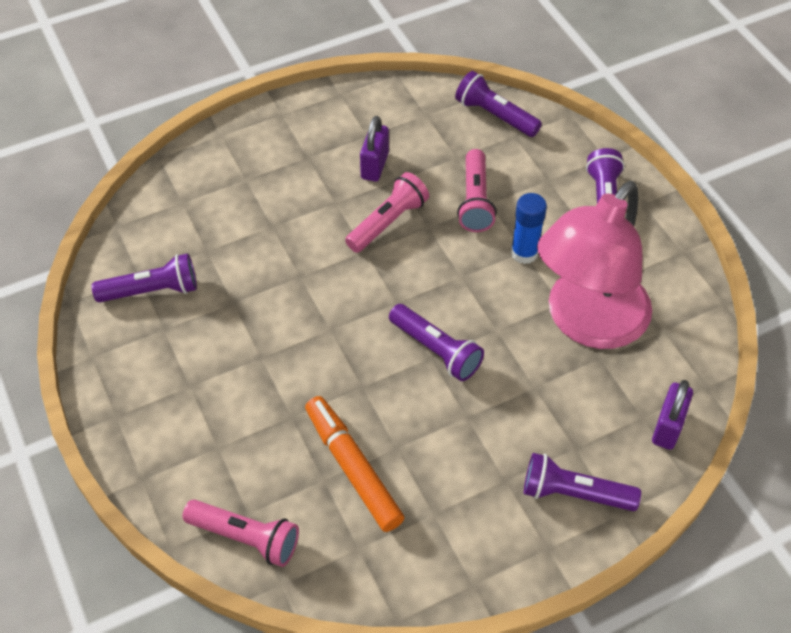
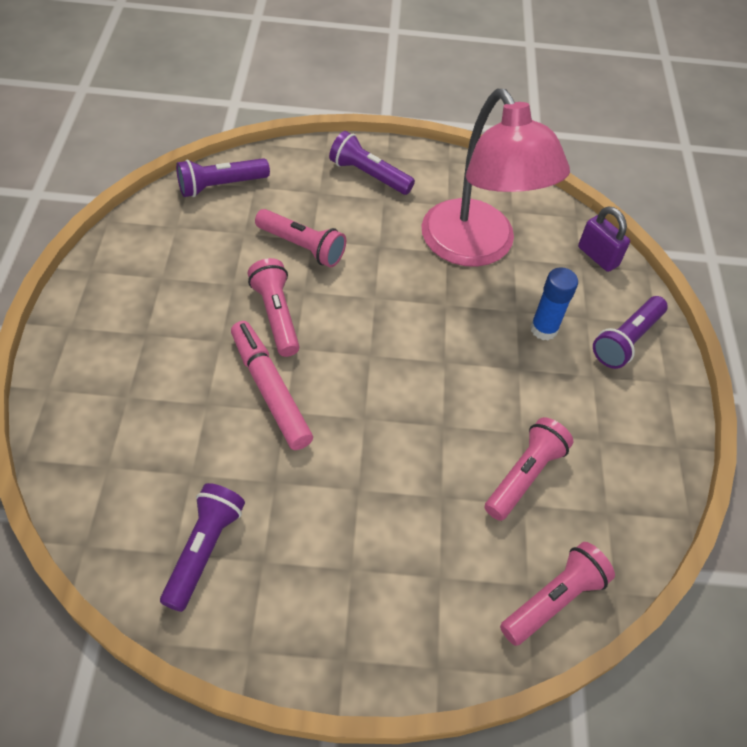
camera: 65 degrees left, 0 degrees up
(312, 256) = (270, 390): none -> pink marker
(353, 468) = (524, 476): orange marker -> pink flashlight
(375, 166) = (202, 291): purple padlock -> none
(436, 350) = (439, 354): purple flashlight -> none
(524, 253) = (381, 246): blue glue stick -> blue glue stick (543, 329)

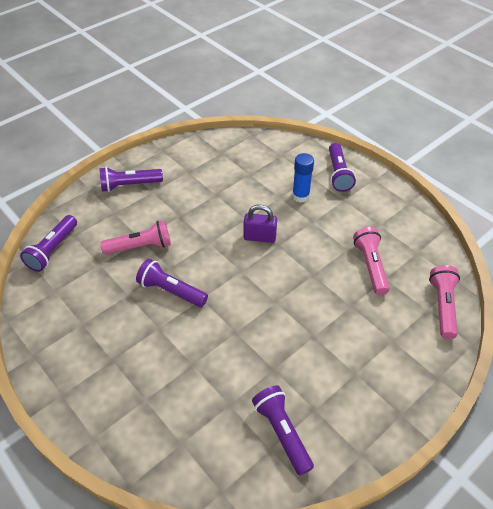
camera: 40 degrees left, 5 degrees down
(270, 390) = (215, 329): pink marker -> none
(276, 315) = (171, 291): pink flashlight -> purple flashlight
(476, 248) = (227, 182): pink lamp -> none
(597, 256) = (283, 146): purple padlock -> purple padlock (259, 237)

